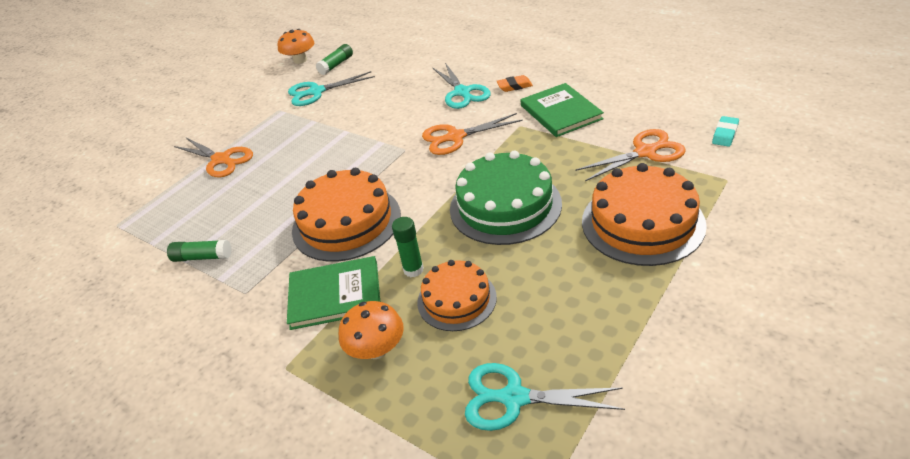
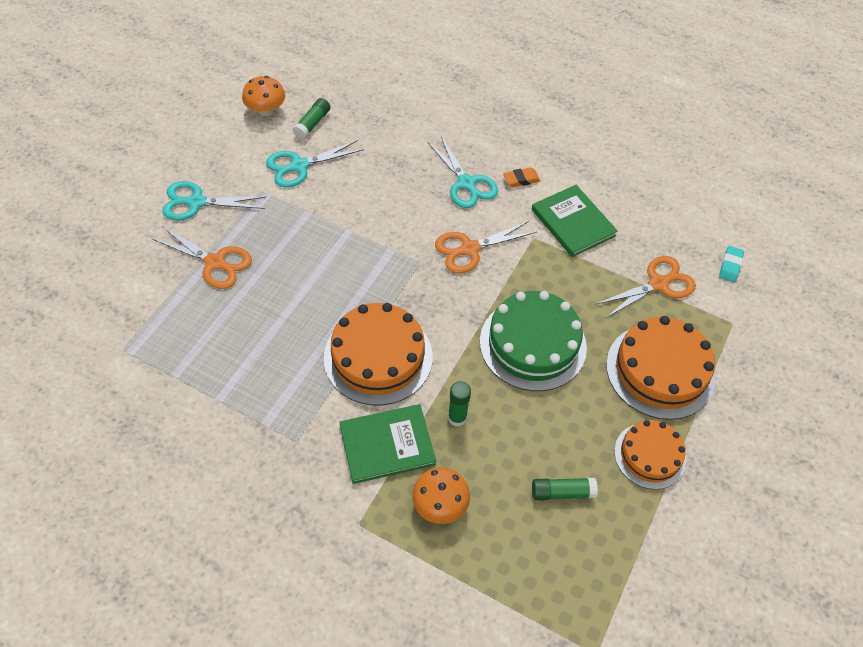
camera: 15 degrees left, 15 degrees up
(202, 257) = (236, 396): green glue stick -> green glue stick (562, 492)
(456, 299) = (503, 452): orange cake -> orange cake (650, 455)
(513, 398) = (567, 552): turquoise scissors -> turquoise scissors (196, 202)

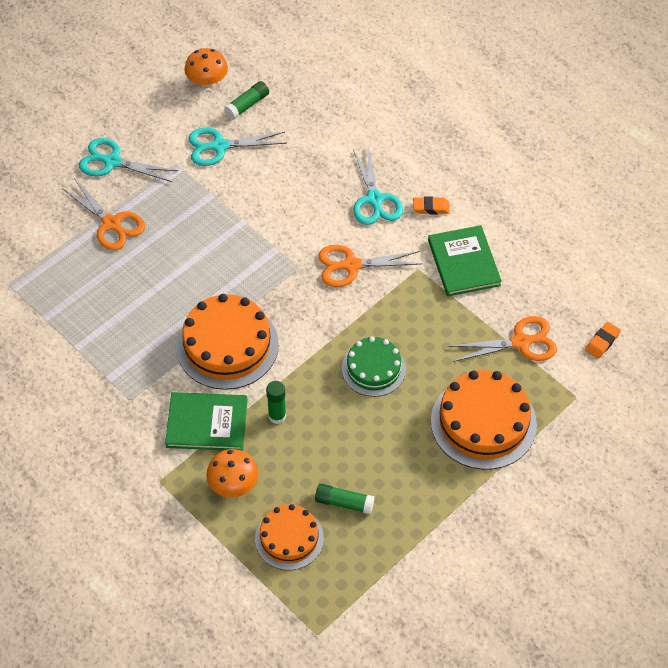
camera: 20 degrees right, 0 degrees up
(533, 344) = (373, 369): green cake -> green cake, size x0.62
(650, 455) = (438, 493): orange cake -> orange cake (289, 538)
(730, 266) = (602, 342): turquoise eraser -> orange eraser

